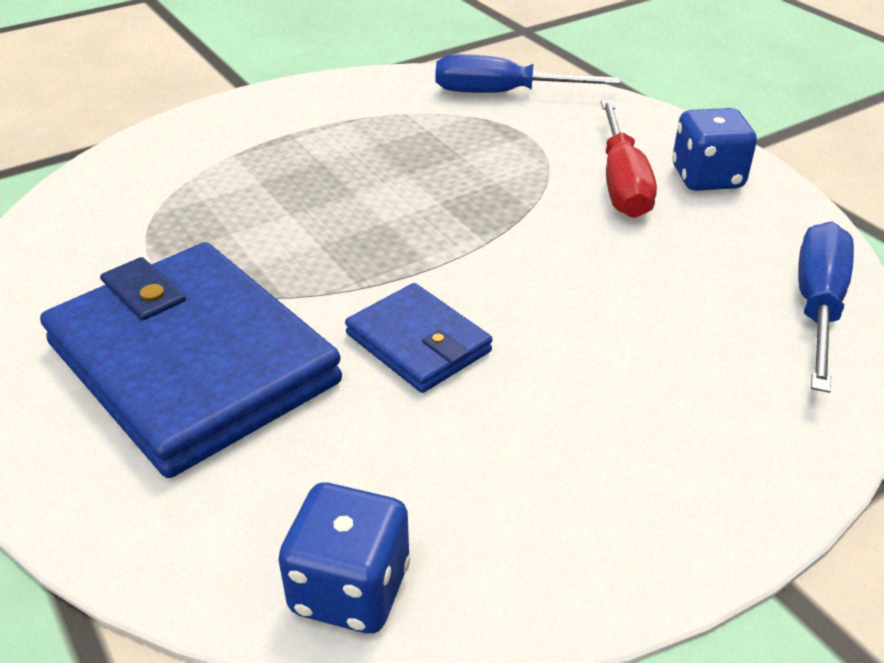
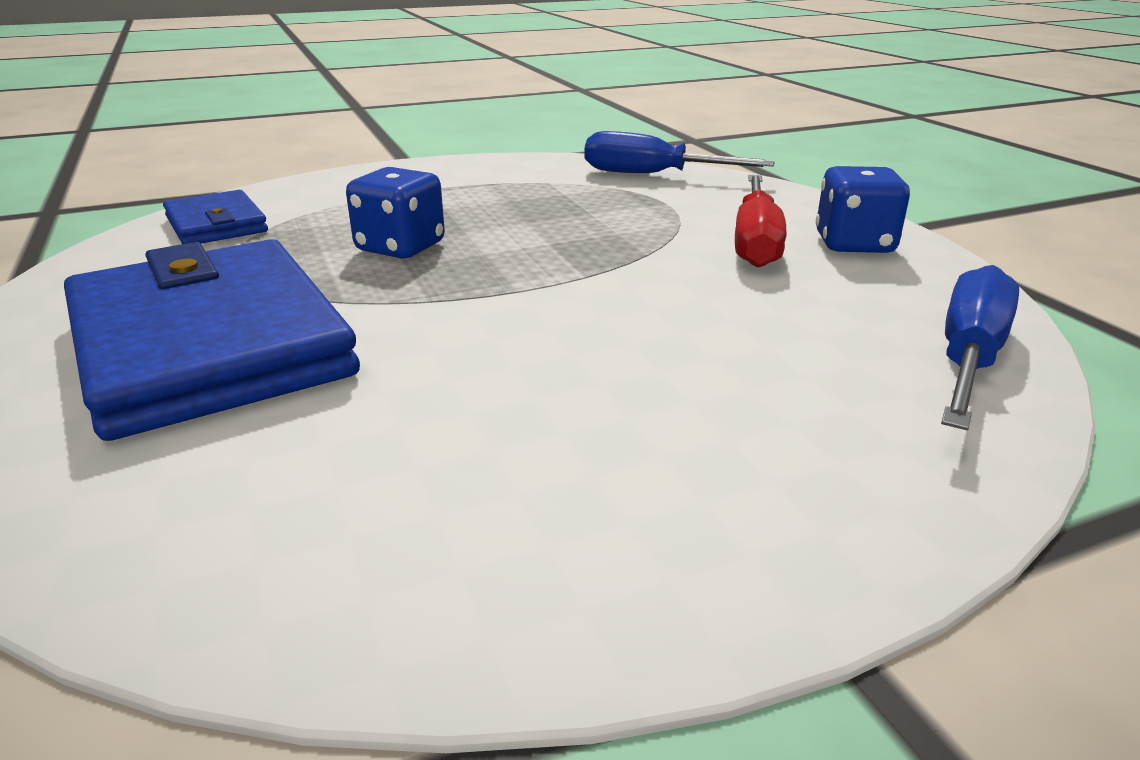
camera: 10 degrees right, 10 degrees down
(350, 589) = (239, 584): blue dice -> blue dice (400, 247)
(418, 343) = (466, 349): blue wallet -> blue wallet (216, 224)

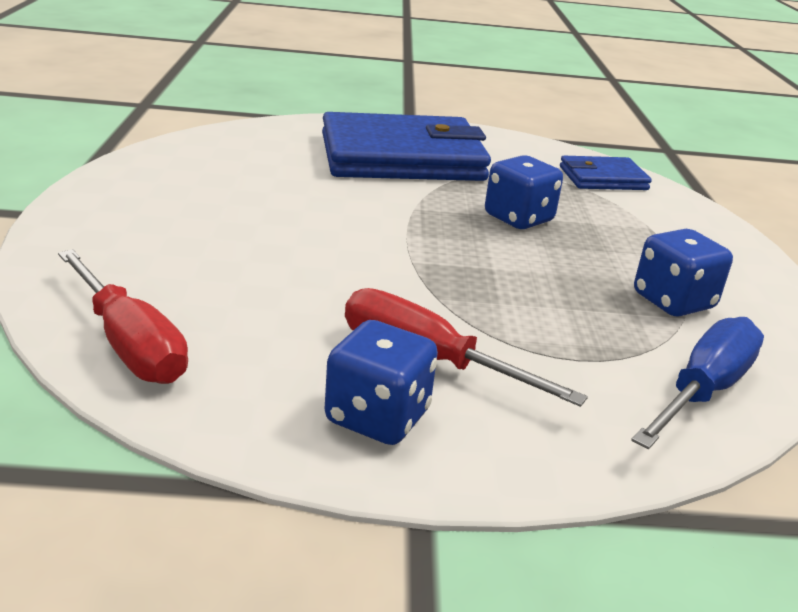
camera: 110 degrees right, 0 degrees up
(525, 185) = (673, 301): none -> blue dice
(968, 357) = (129, 344): blue screwdriver -> red screwdriver

